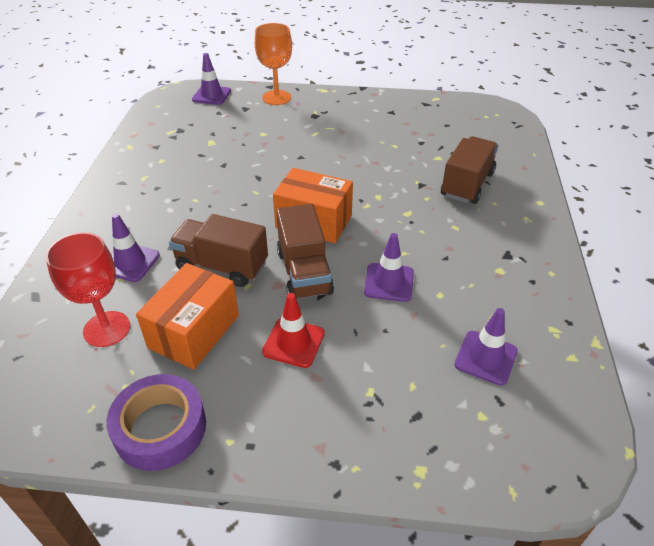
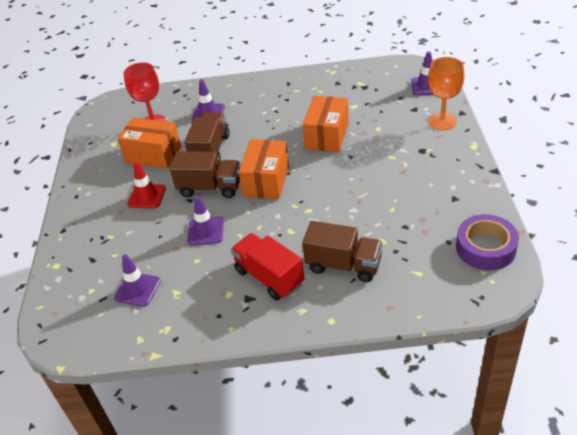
camera: 85 degrees right, 0 degrees up
(160, 428) = (88, 162): purple tape -> purple tape (485, 248)
(254, 167) = (327, 136): none -> orange box
(304, 272) = (210, 188): brown truck -> brown truck turned 150 degrees counterclockwise
(477, 236) = (269, 277): none -> red truck

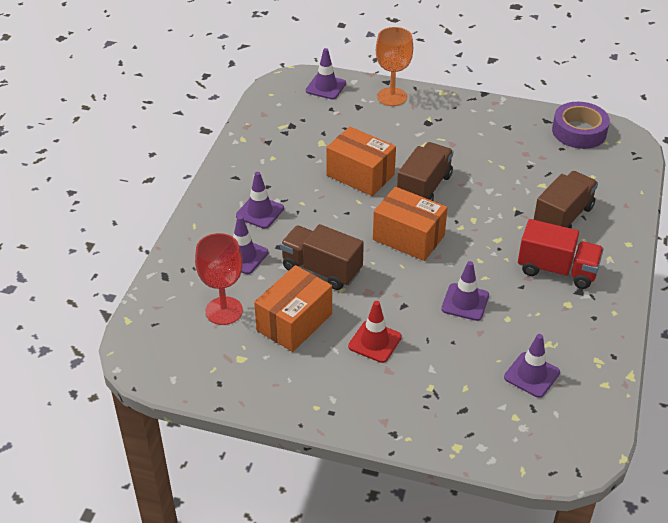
camera: 75 degrees left, 0 degrees up
(210, 188) = (392, 284): brown truck -> brown truck (424, 188)
(257, 105) = (260, 212): none -> purple traffic cone
(269, 277) = (557, 270): red truck -> red truck turned 135 degrees counterclockwise

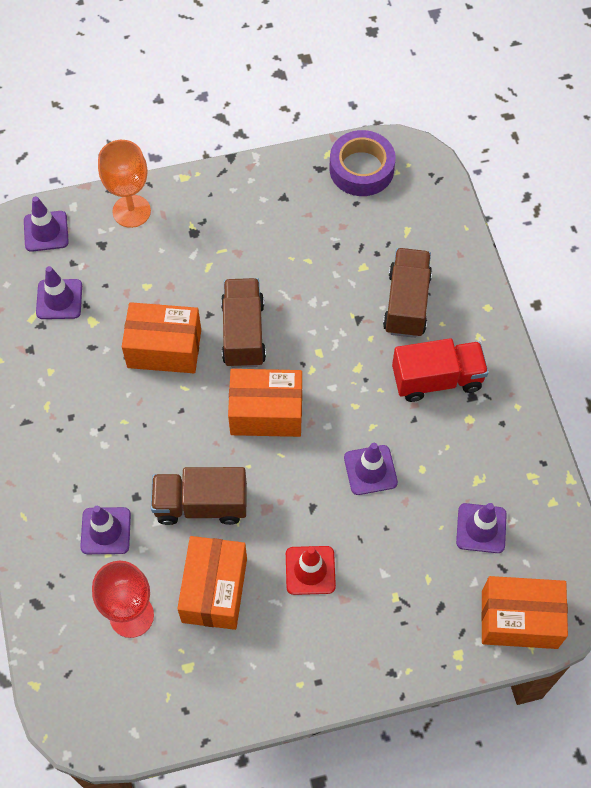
camera: 30 degrees left, 20 degrees up
(260, 212) = (85, 459): purple traffic cone -> purple traffic cone (59, 299)
(525, 447) = (519, 619): none -> orange box

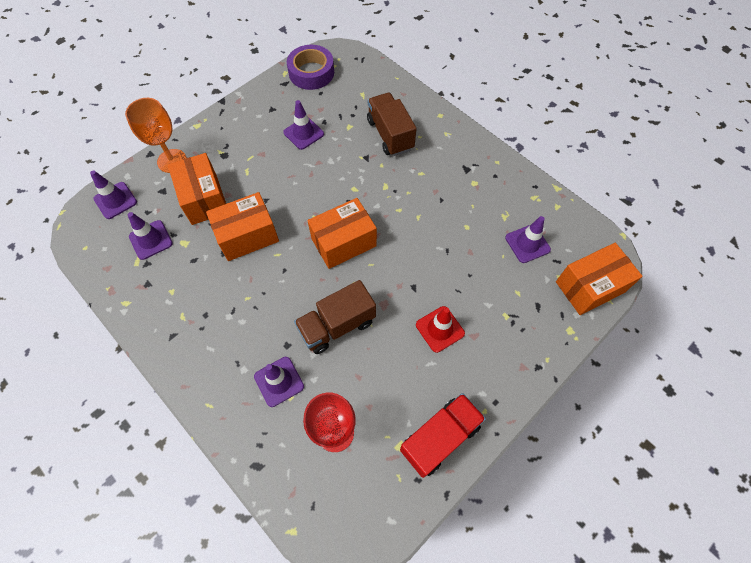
camera: 30 degrees left, 0 degrees up
(214, 590) = (383, 379): orange box -> orange box (204, 199)
(243, 333) = (296, 200): brown truck -> none
(370, 470) = (435, 244): purple traffic cone -> purple traffic cone (303, 133)
(437, 379) = (439, 169): red truck -> red truck (440, 437)

